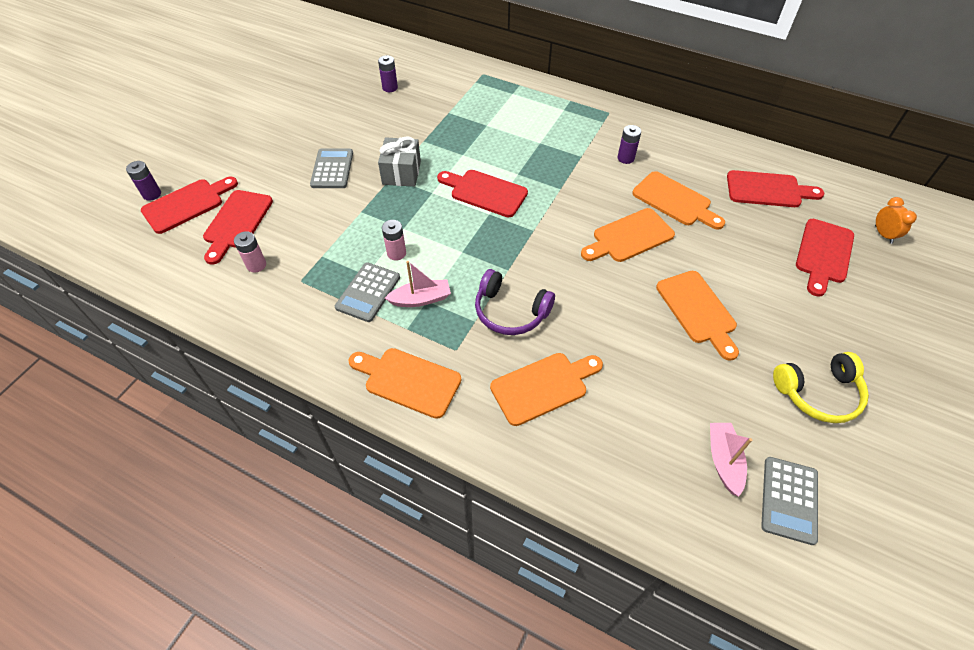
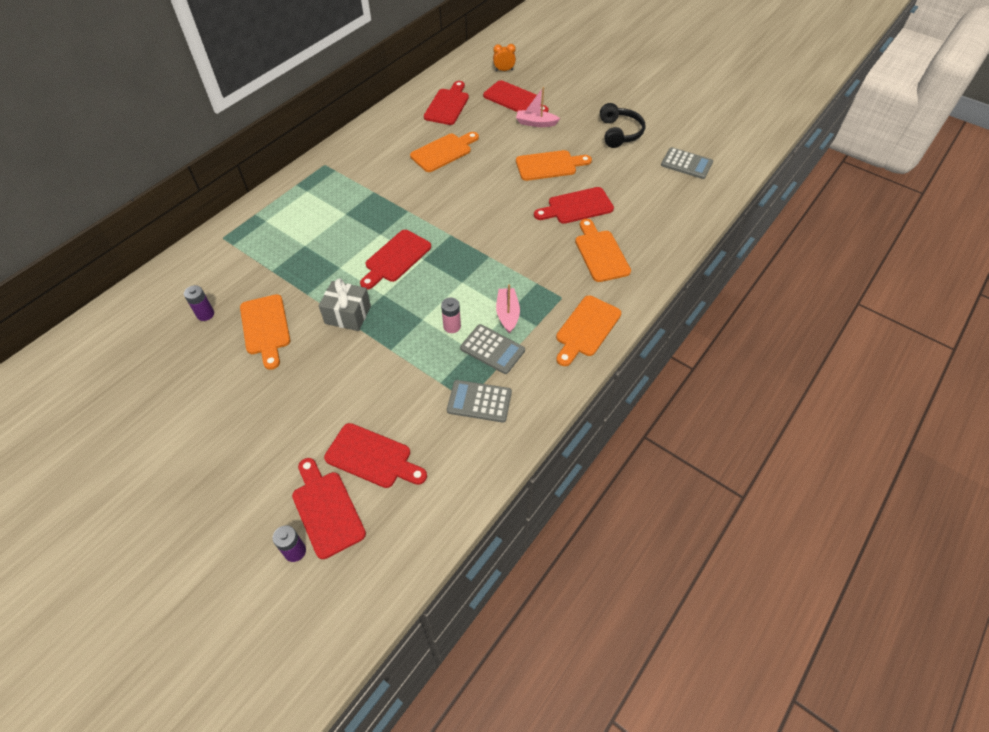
camera: 80 degrees left, 0 degrees up
(256, 265) = (438, 437): pink battery -> none
(332, 169) = (319, 371): grey calculator -> grey calculator (479, 401)
(510, 311) = (531, 261): purple headphones -> none
(625, 158) = (386, 167): purple battery -> none
(626, 351) = (577, 206): none -> red cutting board
(629, 237) = (473, 183): orange cutting board -> orange cutting board (265, 328)
(723, 460) = (661, 182): pink boat -> pink boat (536, 123)
(818, 393) = (619, 133): yellow headphones -> black headphones

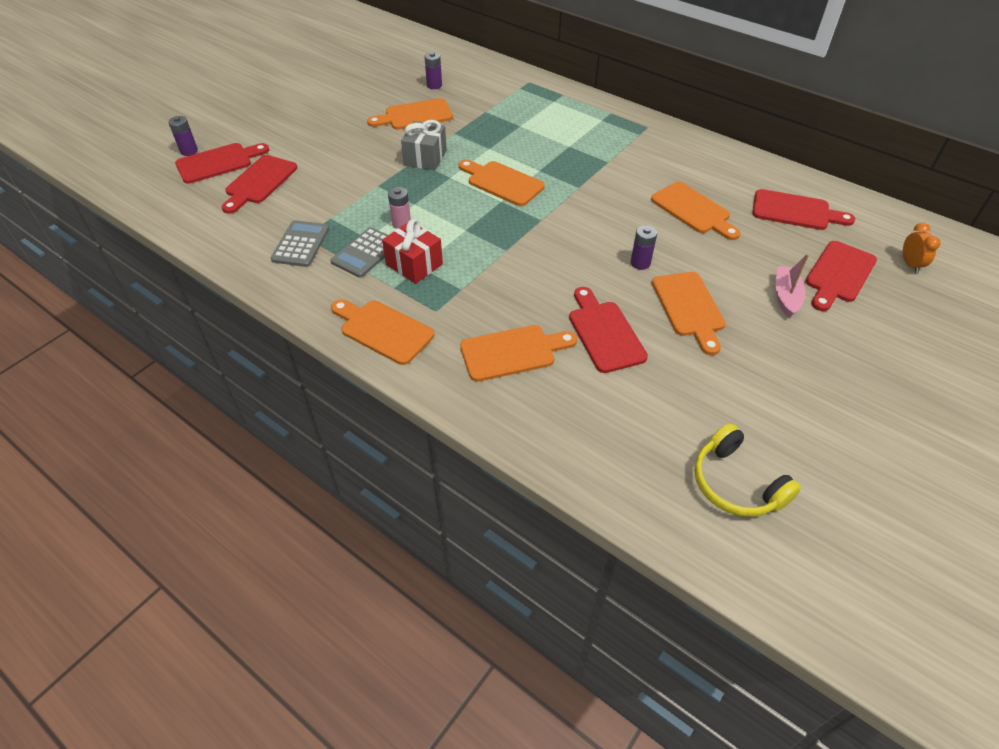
camera: 90 degrees right, 5 degrees down
(396, 258) = (502, 182): red cutting board -> orange cutting board
(504, 184) = (640, 263): none -> purple battery
(507, 314) = (414, 264): pink boat -> red gift
(619, 133) = (795, 395): black headphones -> none
(686, 164) = (736, 483): grey calculator -> yellow headphones

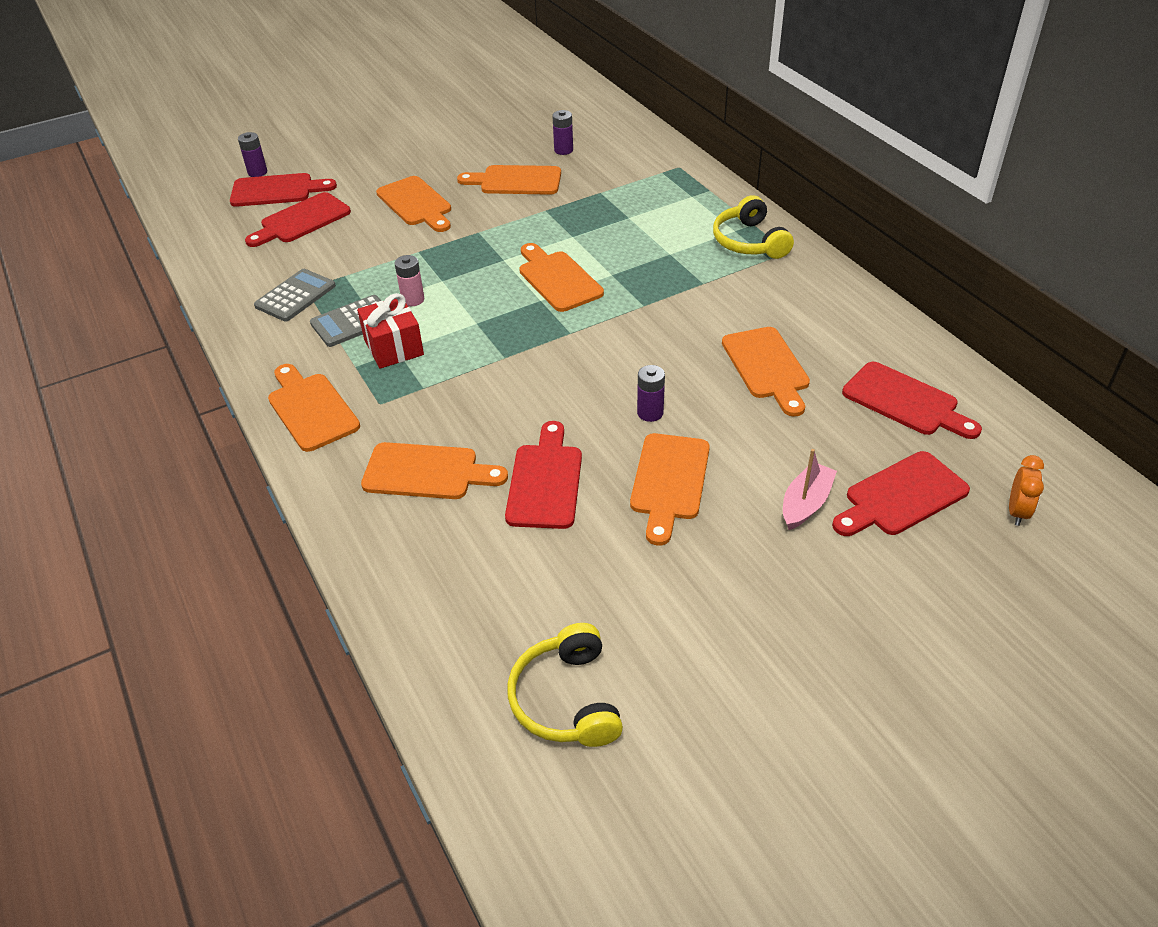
camera: 25 degrees right, 5 degrees down
(347, 149) = (416, 204): none -> orange cutting board
(425, 158) = (492, 231): grey gift -> none
(617, 125) = (749, 242): none -> yellow headphones

